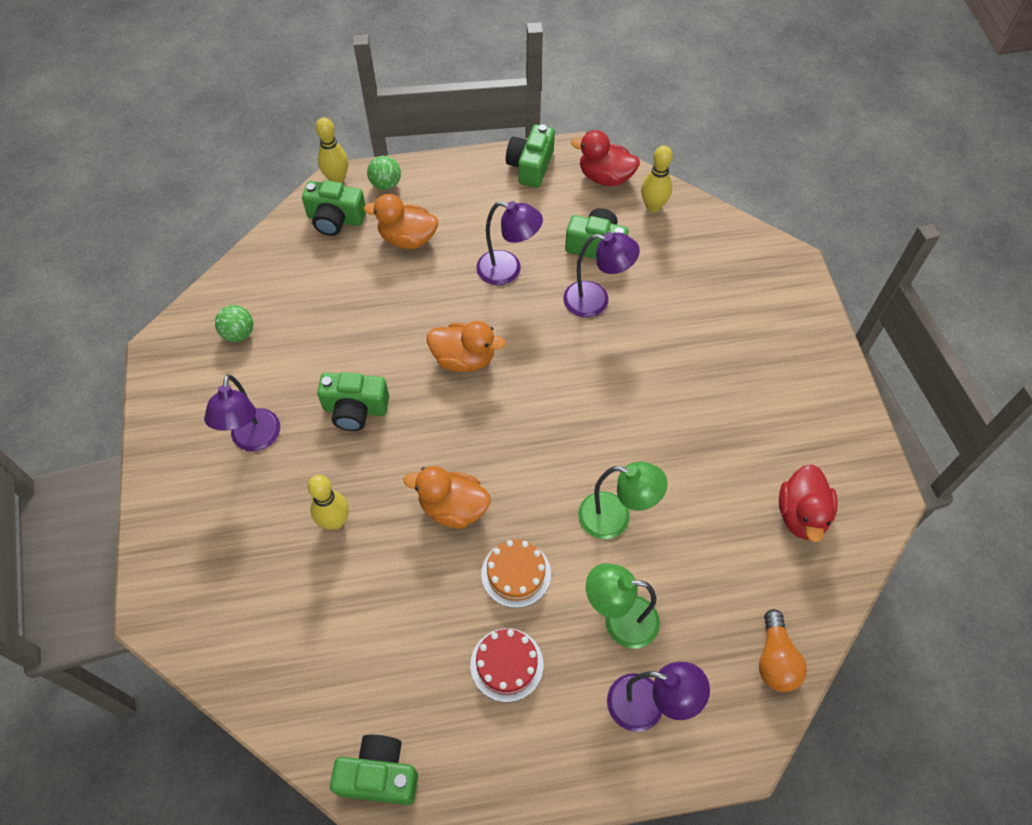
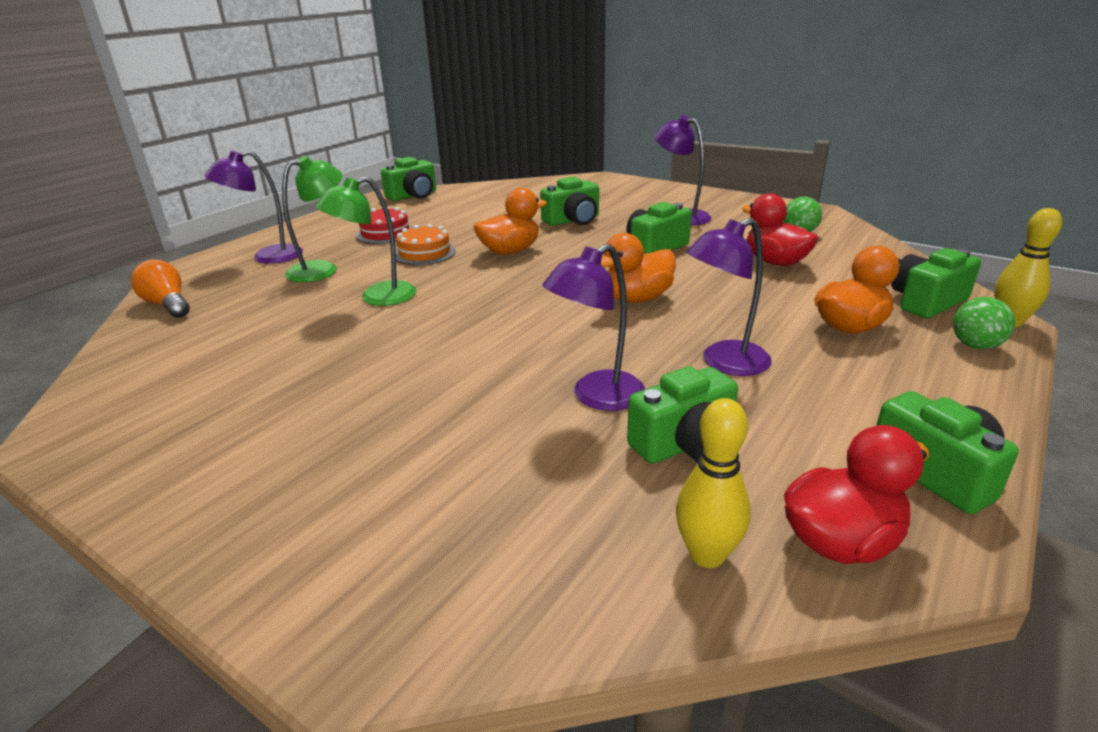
camera: 135 degrees right, 30 degrees down
(335, 521) = (573, 220): yellow bowling pin -> green camera
(801, 515) = (177, 377): red duck -> red duck (775, 262)

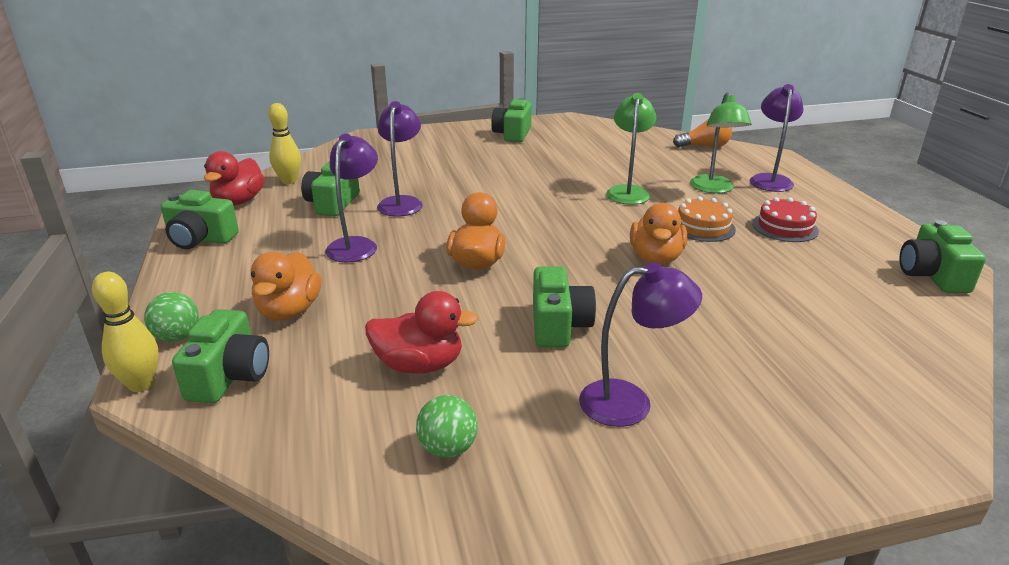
camera: 130 degrees right, 0 degrees up
(573, 220) = (709, 324): green camera -> green camera (512, 134)

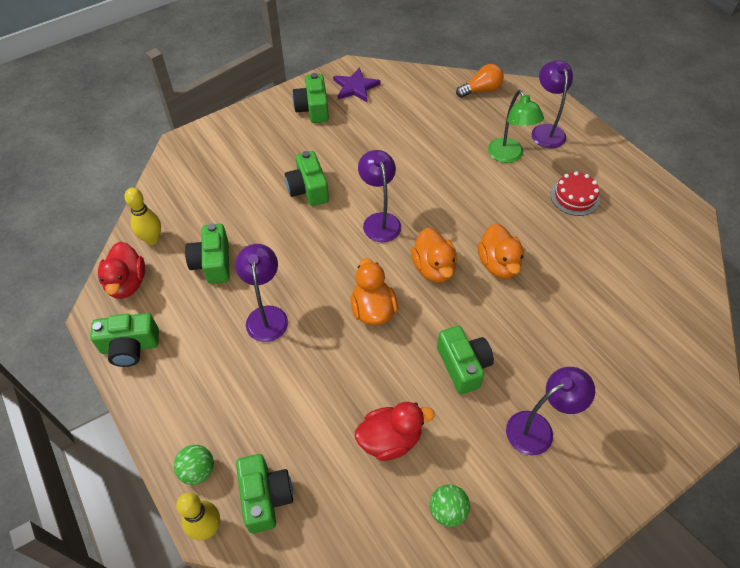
camera: 20 degrees left, 25 degrees up
(289, 311) = (263, 413): orange duck -> orange duck (433, 268)
(402, 202) = (271, 245): purple lamp -> purple lamp (379, 221)
(566, 128) = (355, 87): none -> purple star
(628, 191) = (445, 177): green lamp -> none
(702, 227) = (518, 213): orange cake -> none
(932, 275) = (682, 230): green camera -> green camera (308, 189)

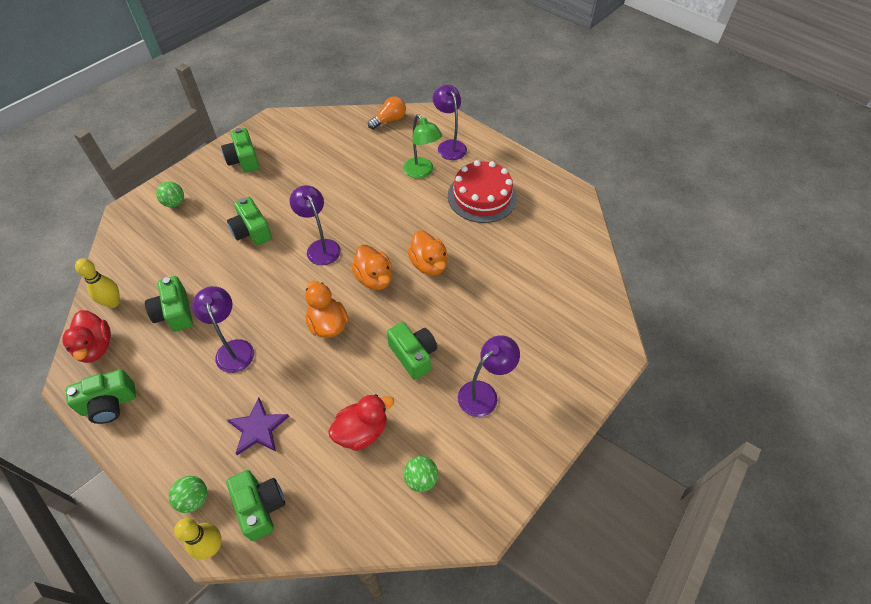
camera: 15 degrees left, 0 degrees up
(232, 144) = (174, 203): none -> green ball
(355, 87) = (279, 135): purple star -> purple star (258, 428)
(574, 197) = (482, 197): red cake -> red cake, size x1.68

